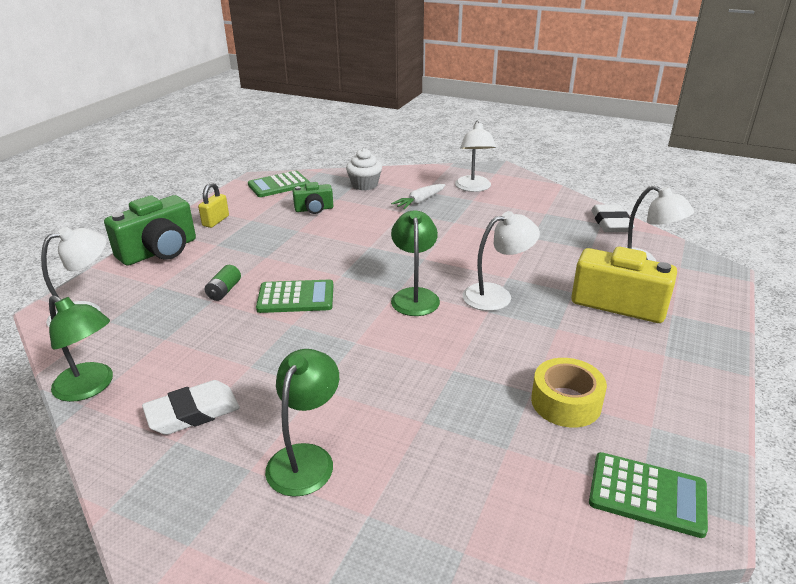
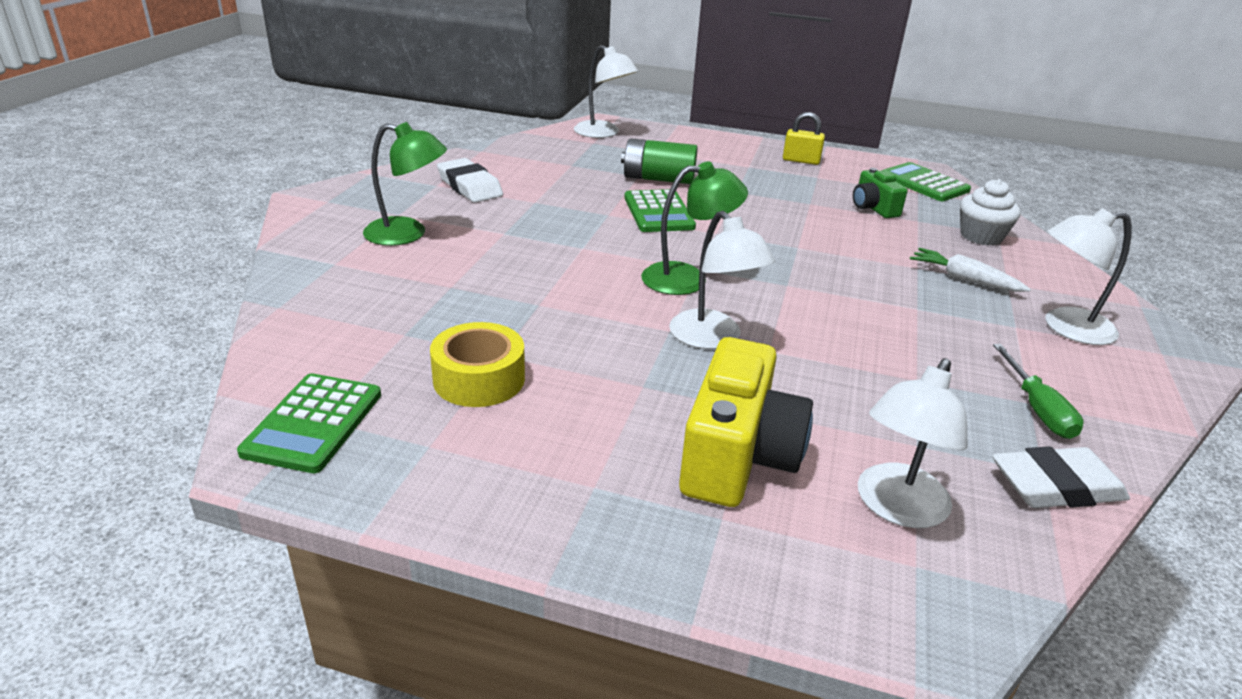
camera: 80 degrees right, 0 degrees up
(91, 387) = (502, 149): green lamp -> none
(159, 251) = (720, 144): green camera -> none
(224, 291) = (658, 179): green battery -> green battery, size x1.72
(550, 212) = (1037, 408): none -> green screwdriver

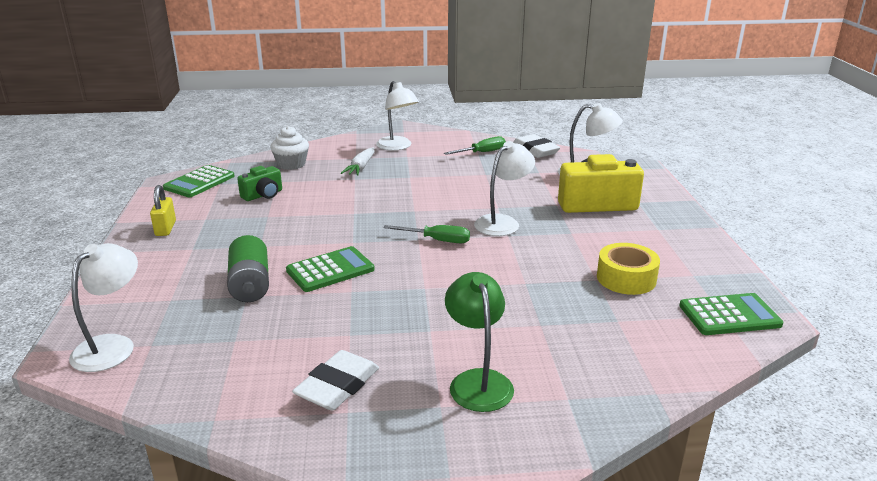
camera: 110 degrees left, 5 degrees down
(688, 279) = (437, 240): green lamp -> green screwdriver

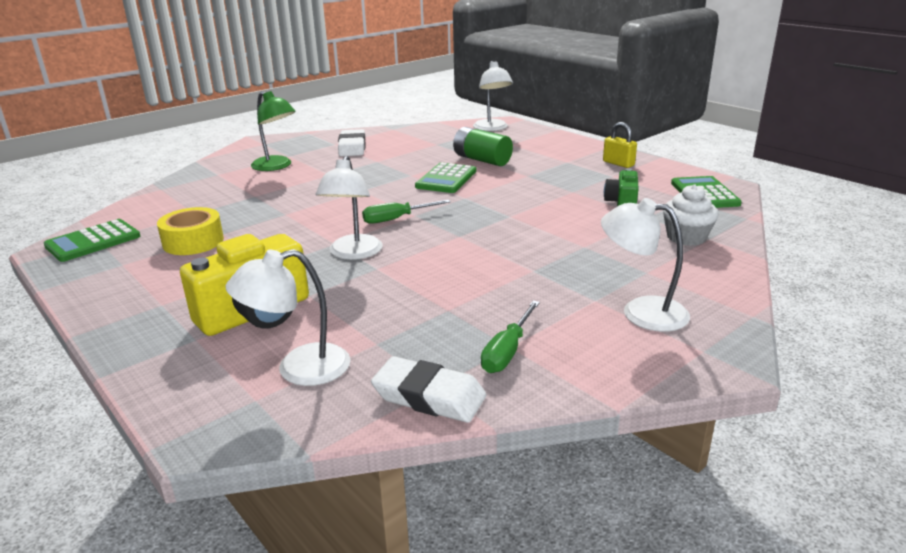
camera: 145 degrees right, 0 degrees up
(361, 167) = (610, 261): white carrot -> none

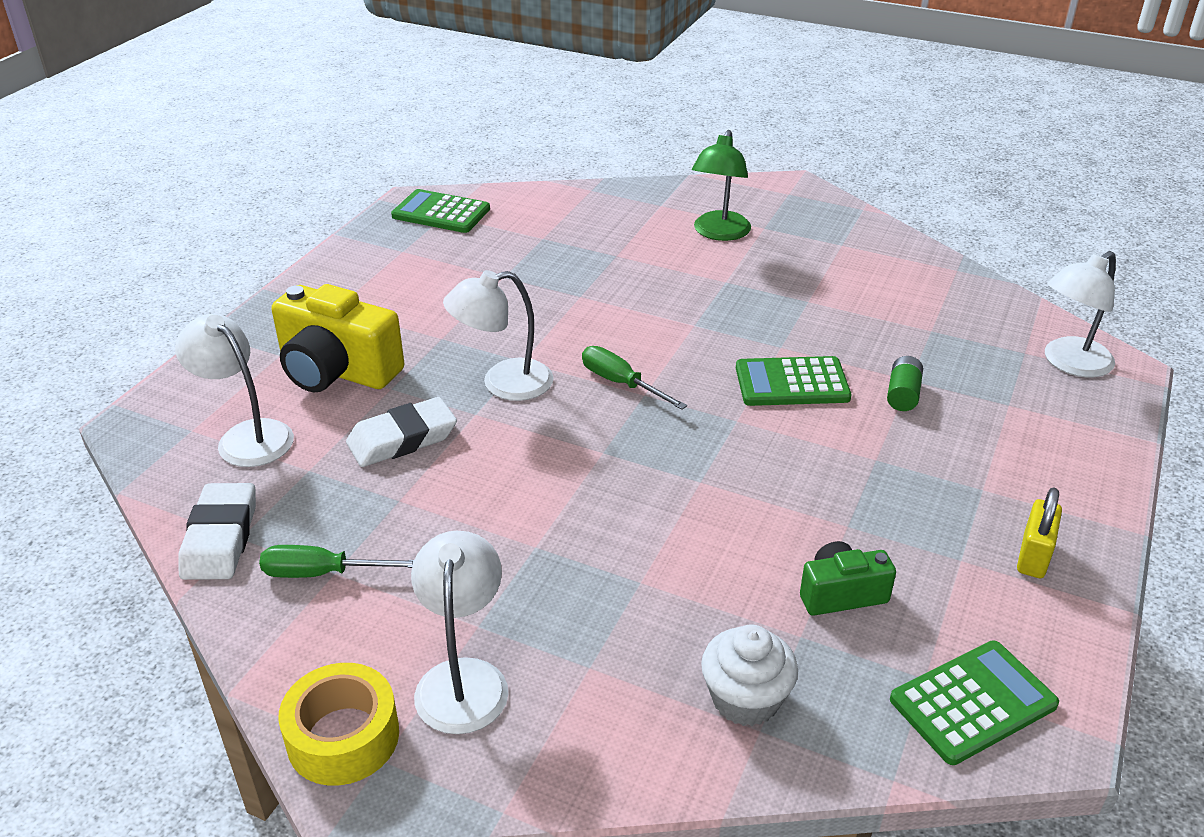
camera: 65 degrees right, 10 degrees up
(193, 242) = (472, 268): yellow tape -> yellow tape (343, 737)
(352, 147) = (841, 263): white eraser -> white eraser (402, 439)
(482, 160) = (902, 394): green battery -> green battery, size x0.58

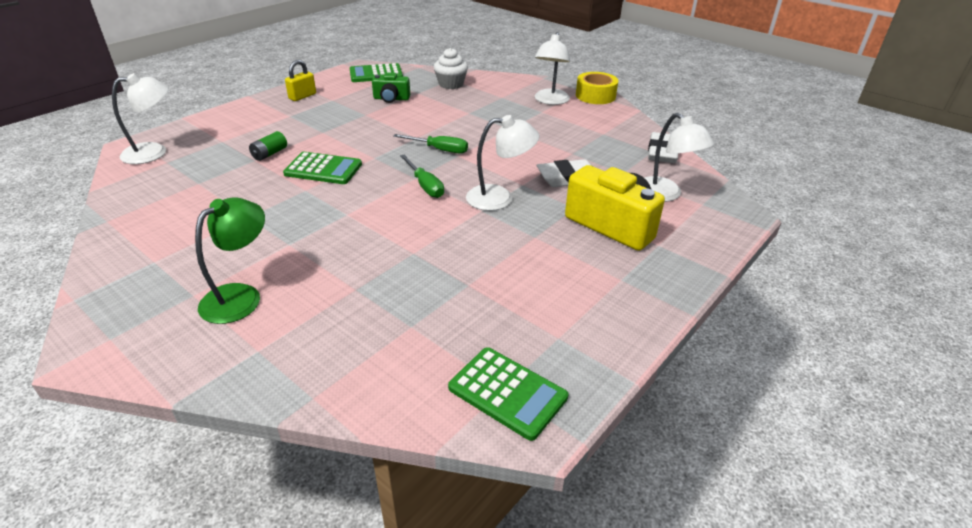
camera: 165 degrees left, 0 degrees up
(323, 573) = (608, 134): green screwdriver -> green screwdriver (439, 150)

